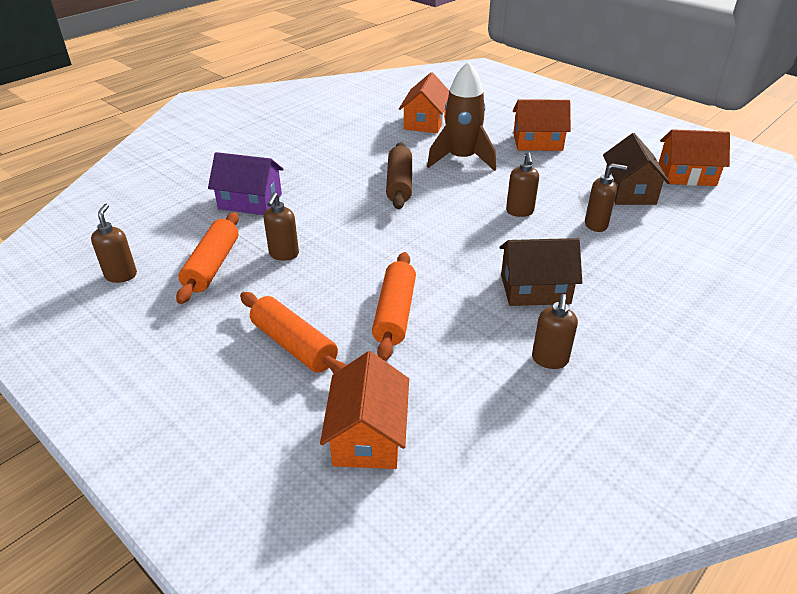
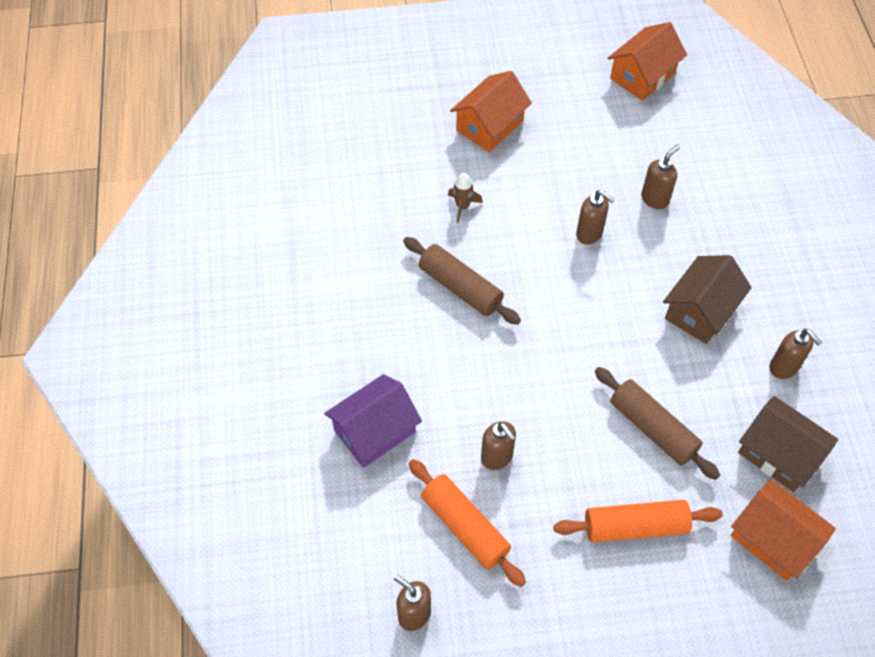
camera: 50 degrees left, 20 degrees up
(395, 313) = (652, 428): orange rolling pin -> brown rolling pin
(425, 122) = (359, 179): orange house -> none
(461, 159) = (462, 206): brown rocket -> brown rocket, size x0.44
(629, 191) = (629, 134): brown house -> brown house (779, 454)

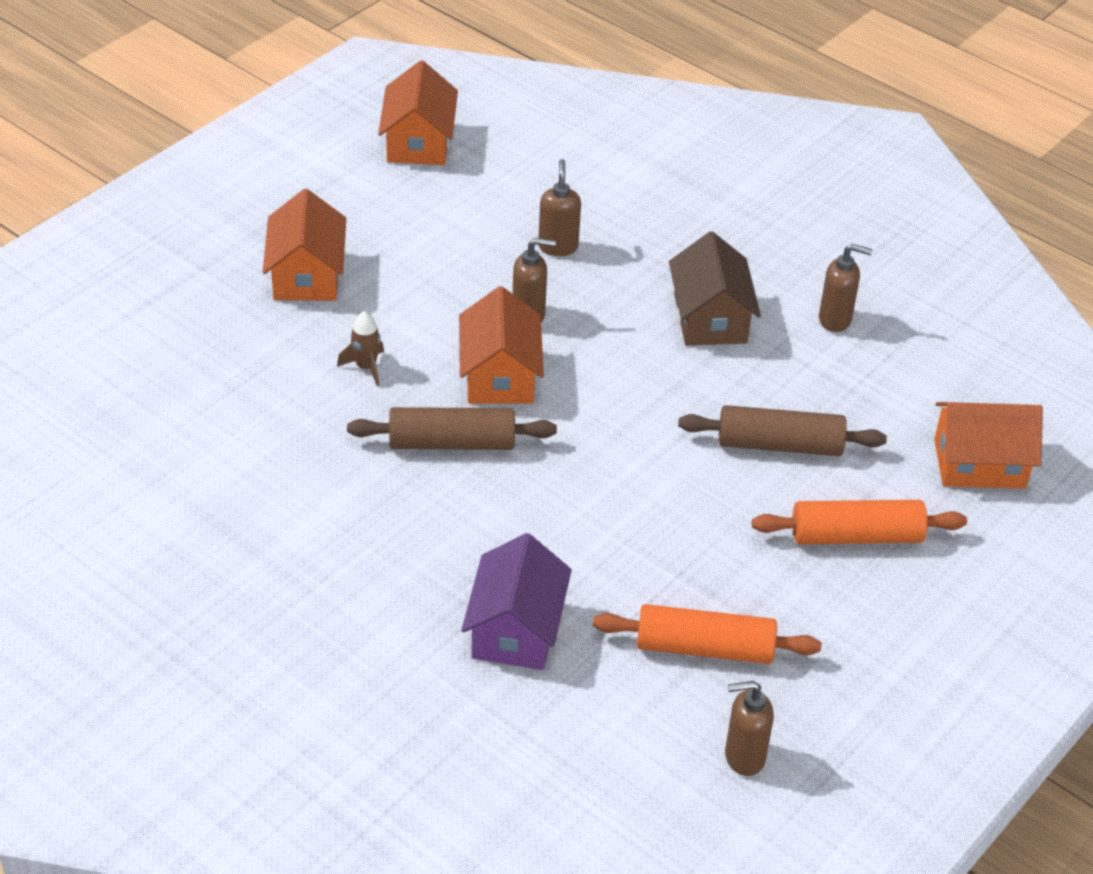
camera: 45 degrees left, 15 degrees down
(497, 457) = (665, 568): brown soap dispenser -> none
(531, 262) = (500, 376): none -> orange house
(635, 526) = (856, 536): orange rolling pin -> orange rolling pin turned 45 degrees clockwise
(779, 454) = (909, 393): brown house -> none

